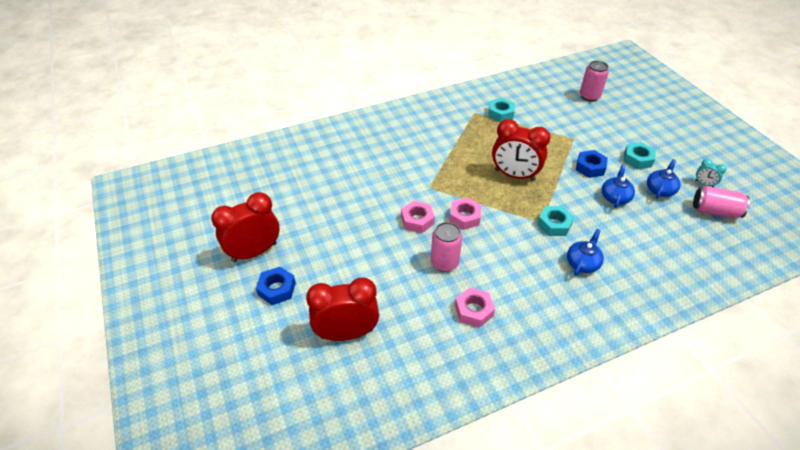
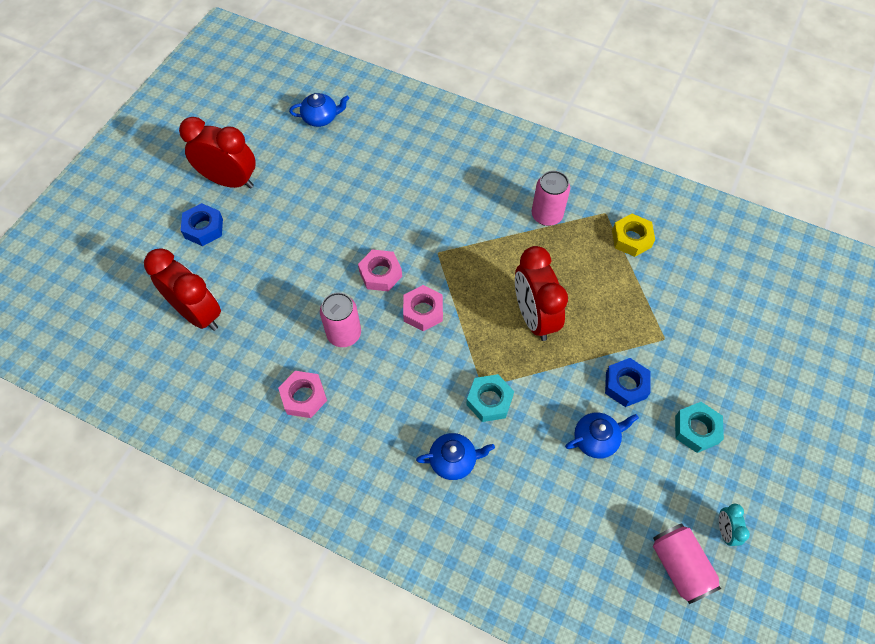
camera: 50 degrees right, 15 degrees up
(500, 113) = (631, 239): turquoise nut -> yellow nut
(589, 96) = (774, 309): pink can -> pink can (546, 215)
(660, 189) = (660, 483): blue teapot -> blue teapot (321, 118)

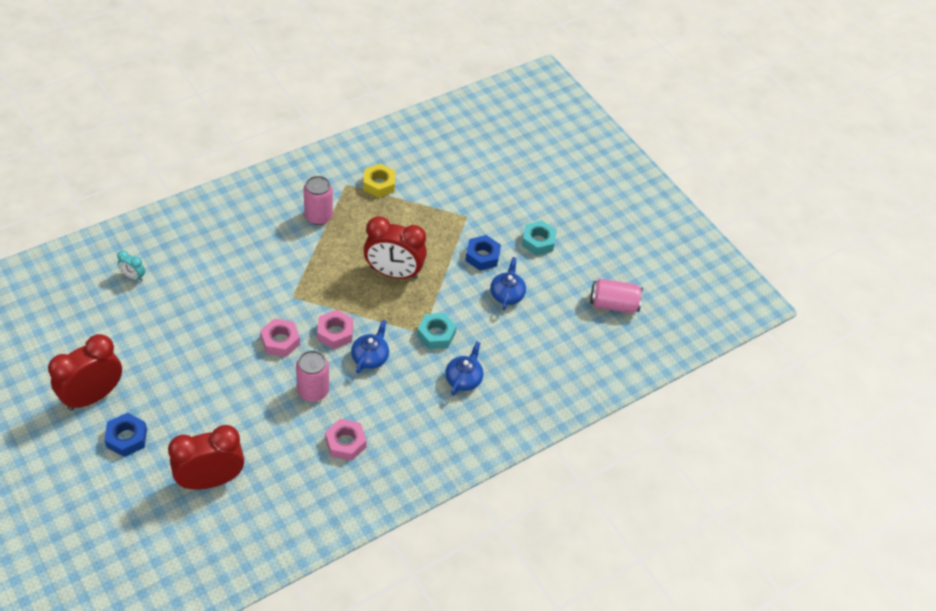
camera: 65 degrees left, 10 degrees down
(321, 118) = (88, 300): blue teapot -> blue teapot (370, 357)
(724, 530) = (608, 270): turquoise clock -> turquoise clock (133, 276)

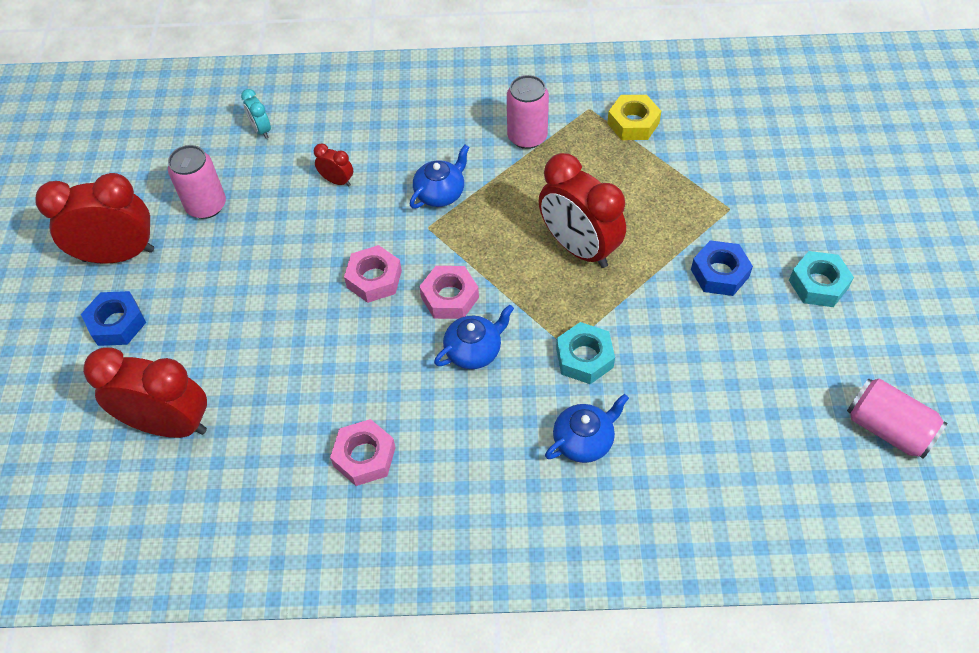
camera: 40 degrees right, 5 degrees up
(212, 290) = (337, 181): none -> red clock
(313, 391) = (370, 364): pink can -> pink can (206, 206)
(507, 294) = (723, 343): blue teapot -> blue teapot (440, 193)

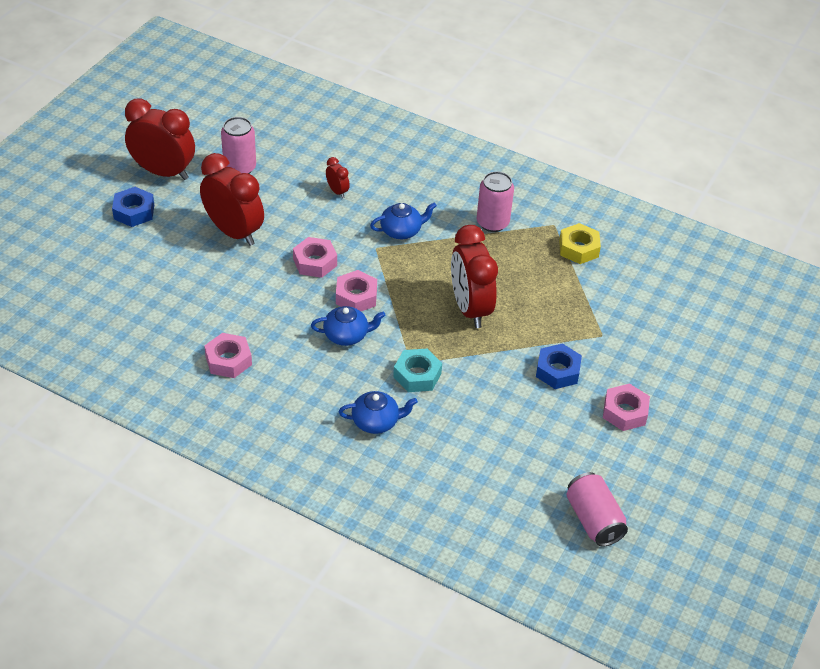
camera: 25 degrees right, 10 degrees down
(169, 424) = (124, 284): red clock -> red clock (234, 232)
(261, 130) = (311, 137): turquoise clock -> none
(818, 284) = (624, 412): turquoise nut -> pink nut

